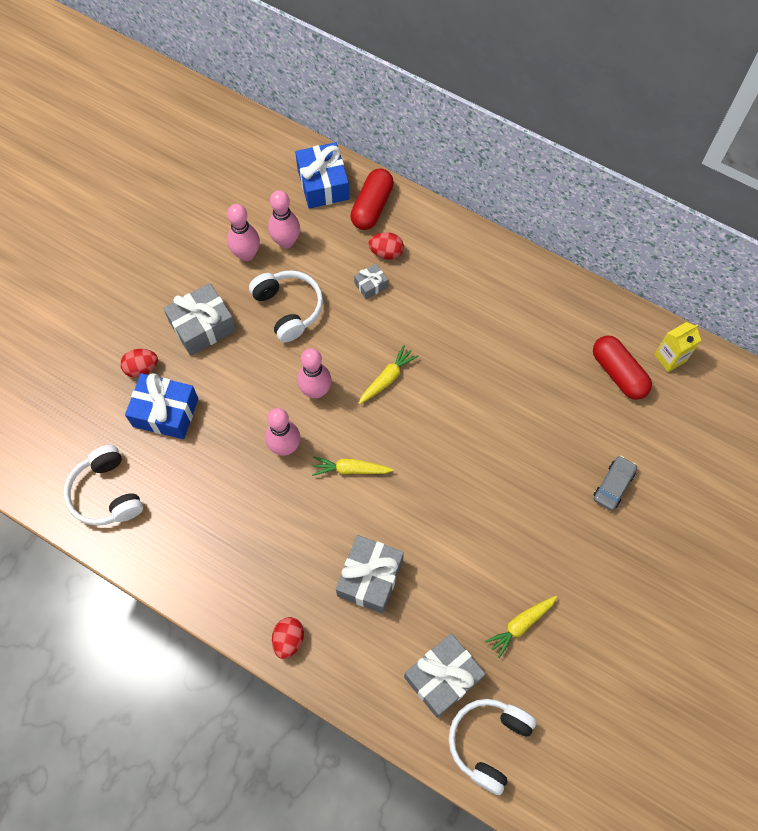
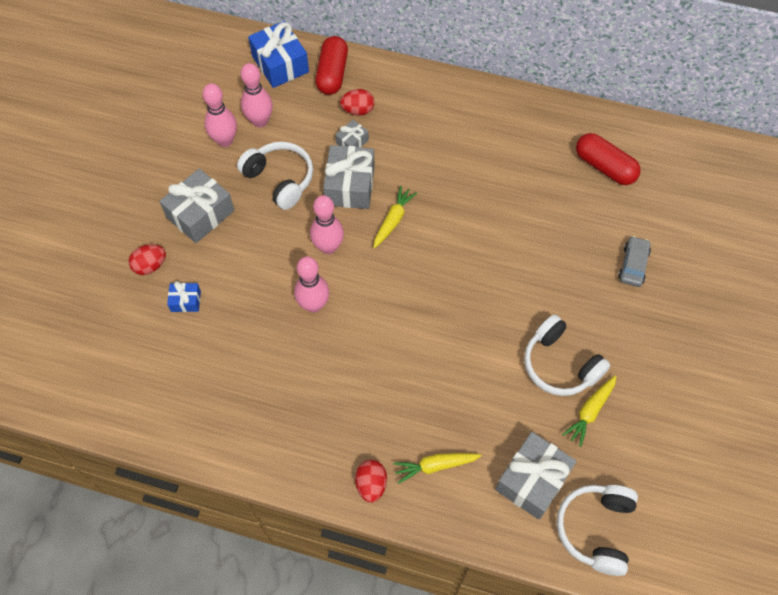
camera: 15 degrees left, 5 degrees down
(106, 493) = (147, 391): white headphones -> white headphones (560, 365)
(165, 412) = (186, 301): blue gift -> blue gift, size x0.51
(351, 469) = (383, 310): yellow carrot -> yellow carrot (435, 466)
(370, 578) = (433, 405): grey gift -> grey gift (350, 186)
(670, 358) = (645, 143): yellow carton -> none

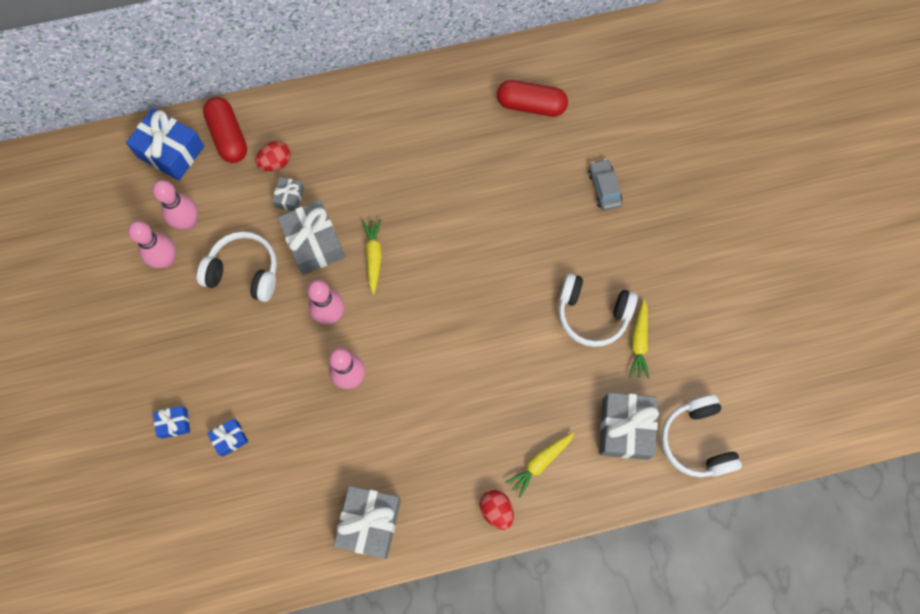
camera: 30 degrees left, 10 degrees up
(150, 266) = (174, 423): red egg -> blue gift
(200, 214) = (189, 347): grey gift -> grey gift (369, 523)

